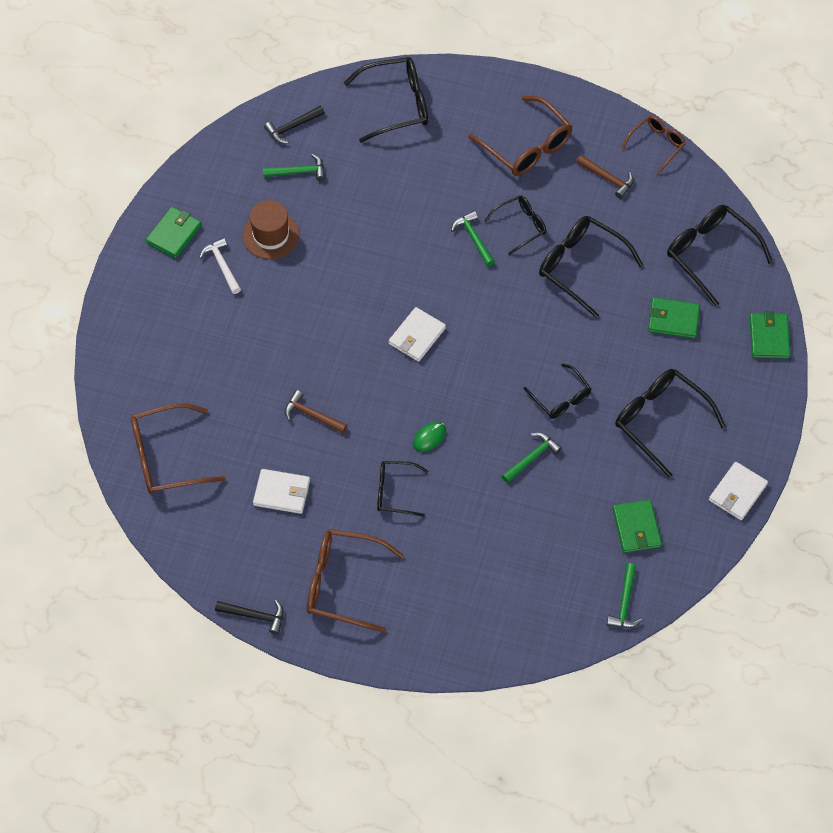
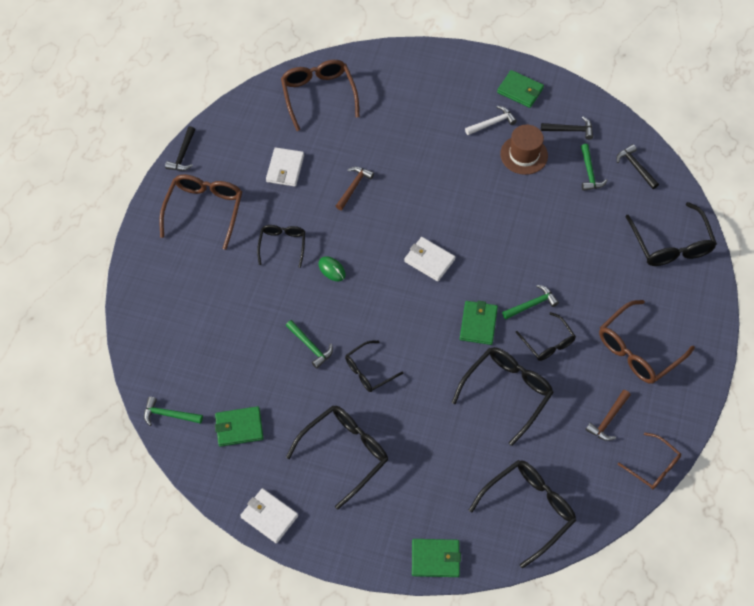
camera: 90 degrees right, 0 degrees up
(236, 186) = (570, 130): none -> black hammer
(673, 320) = (452, 470): green wallet -> green wallet (478, 324)

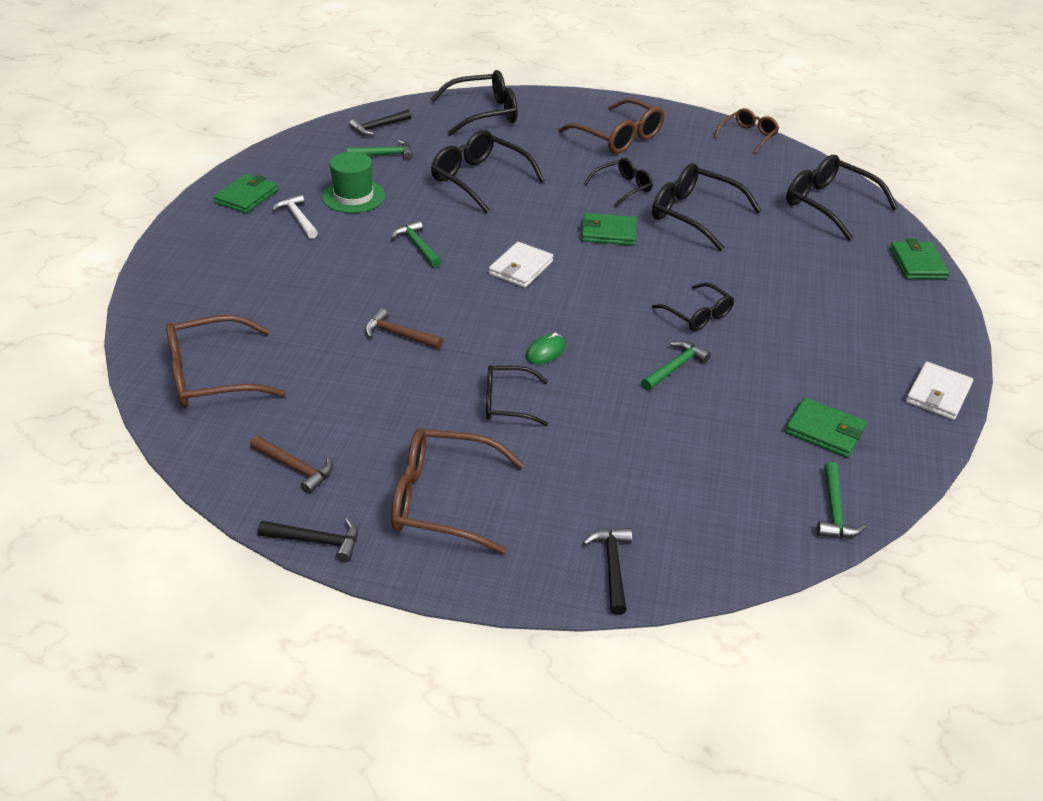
camera: 95 degrees left, 20 degrees down
(239, 427) = (824, 431): green wallet -> green wallet turned 45 degrees counterclockwise
(285, 168) = (359, 407): white wallet -> none
(345, 453) = (820, 332): black glasses -> black glasses (479, 179)
(524, 155) = (353, 196): brown hat -> green hat
(532, 304) = (574, 196): green hammer -> green hammer (417, 246)
(570, 130) = (318, 164): black hammer -> black hammer (612, 567)
(608, 419) = (706, 156): brown hammer -> brown hammer (295, 468)

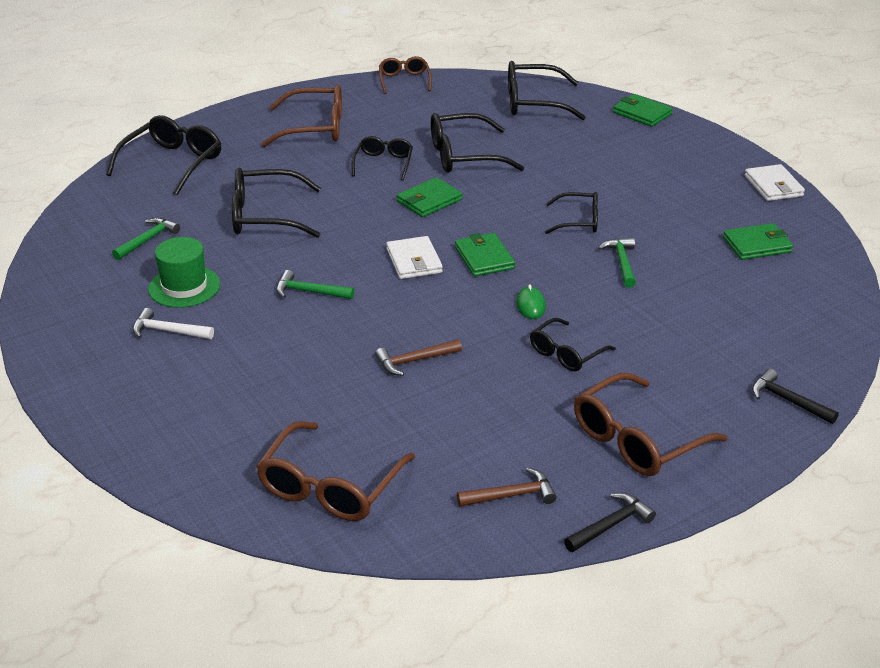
camera: 45 degrees left, 5 degrees down
(246, 196) = (85, 343): green wallet -> green wallet (484, 258)
(378, 127) = (98, 221): black hammer -> none
(834, 511) = (832, 285): green hammer -> none

